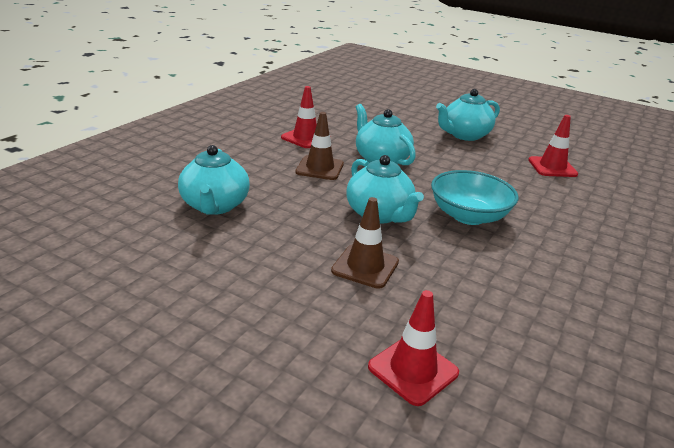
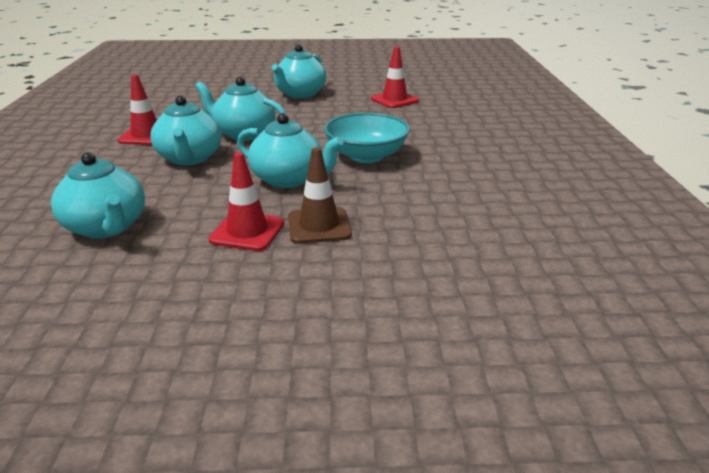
camera: 30 degrees left, 0 degrees up
(319, 168) = (190, 158): brown traffic cone -> turquoise teapot
(413, 370) = (440, 289): red traffic cone -> red traffic cone (247, 232)

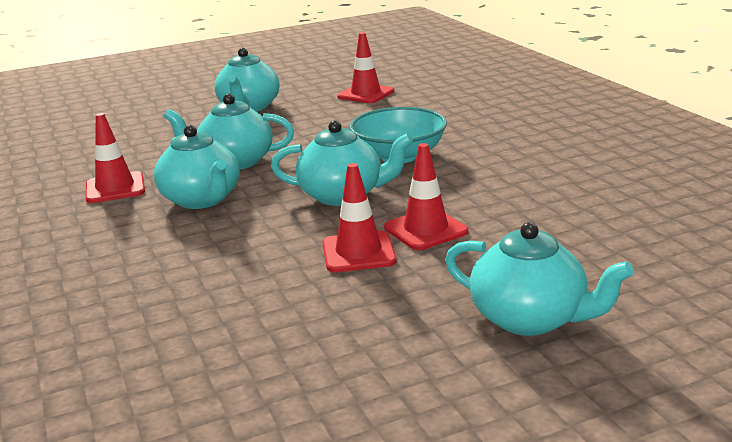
camera: 20 degrees left, 5 degrees down
(107, 227) = (196, 286): turquoise teapot -> turquoise teapot (530, 318)
(319, 226) = (426, 230): brown traffic cone -> red traffic cone

